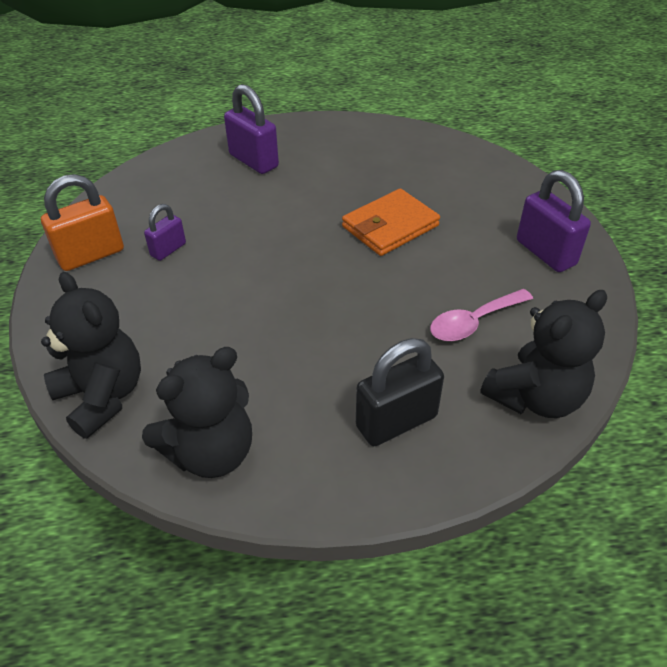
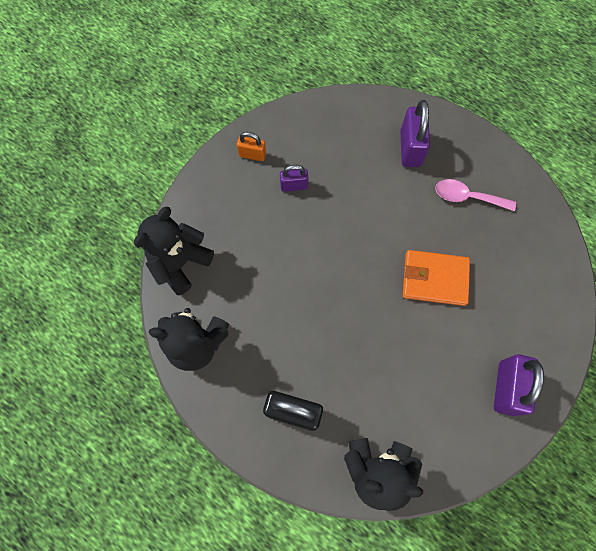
camera: 45 degrees right, 25 degrees up
(91, 255) = (252, 155): orange padlock -> orange padlock, size x0.58
(102, 396) = (180, 263): black teddy bear -> black teddy bear turned 150 degrees counterclockwise
(473, 322) = (402, 393): pink spoon -> pink spoon (467, 197)

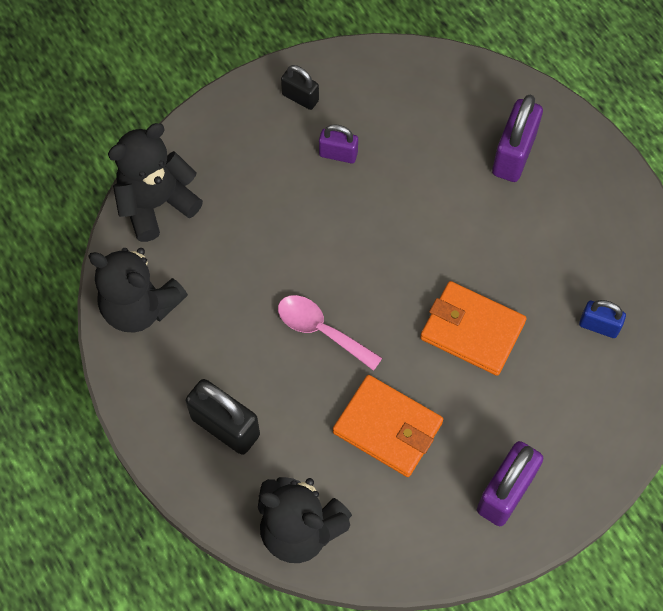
camera: 20 degrees right, 5 degrees down
(252, 155) = (300, 97): orange padlock -> black padlock
(407, 370) = (387, 427): none -> orange wallet
(467, 197) = (563, 242): pink spoon -> pink spoon (321, 330)
(515, 246) = (599, 326): none -> blue padlock

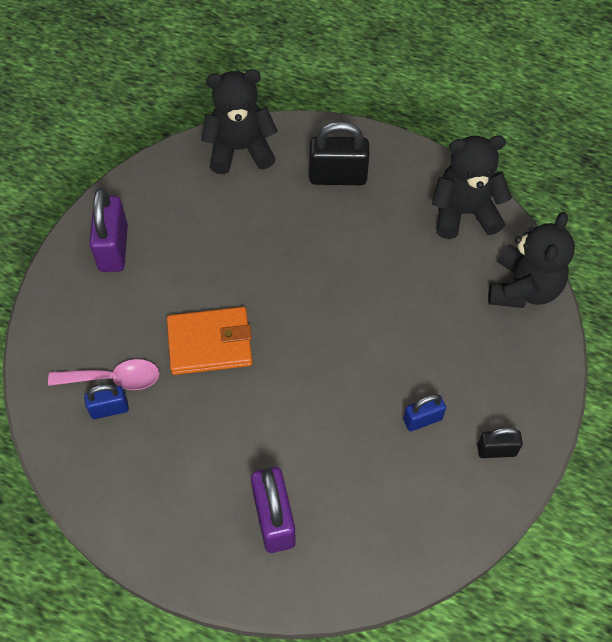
camera: 145 degrees right, 5 degrees down
(321, 330) = (323, 274): pink spoon -> pink spoon (113, 379)
(338, 154) = (422, 419): purple padlock -> blue padlock
(387, 427) = (226, 240): orange wallet -> none

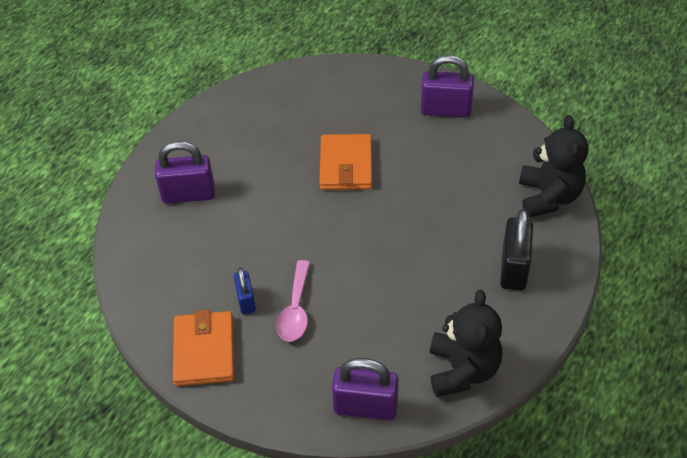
camera: 100 degrees right, 10 degrees down
(109, 409) = (301, 106): blue padlock -> none
(113, 379) = (325, 108): pink spoon -> pink spoon (295, 309)
(496, 450) = (204, 351): black padlock -> orange wallet
(523, 288) = (365, 407): black teddy bear -> purple padlock

